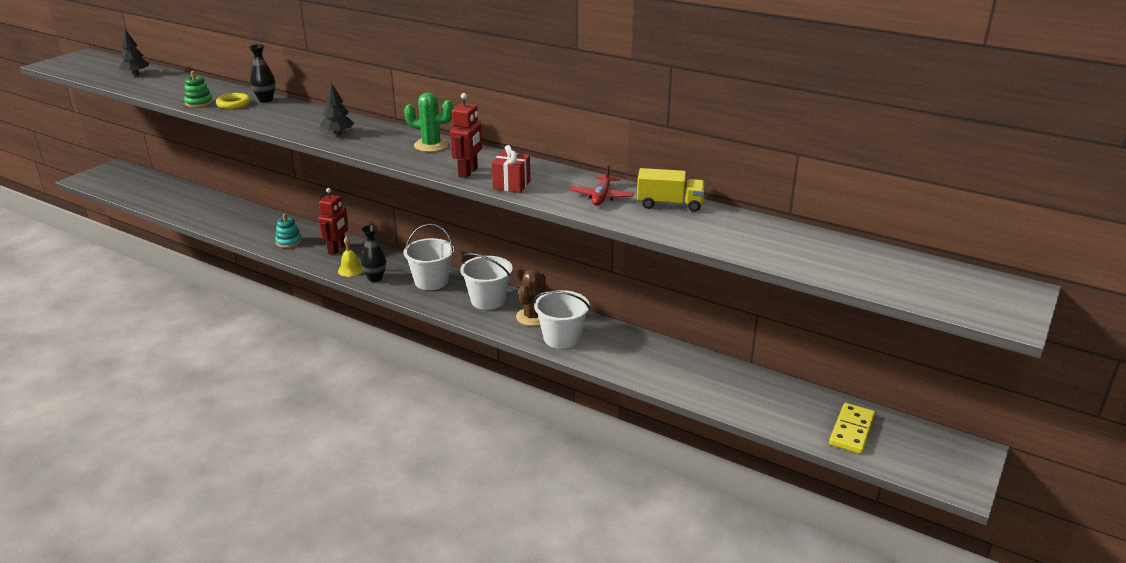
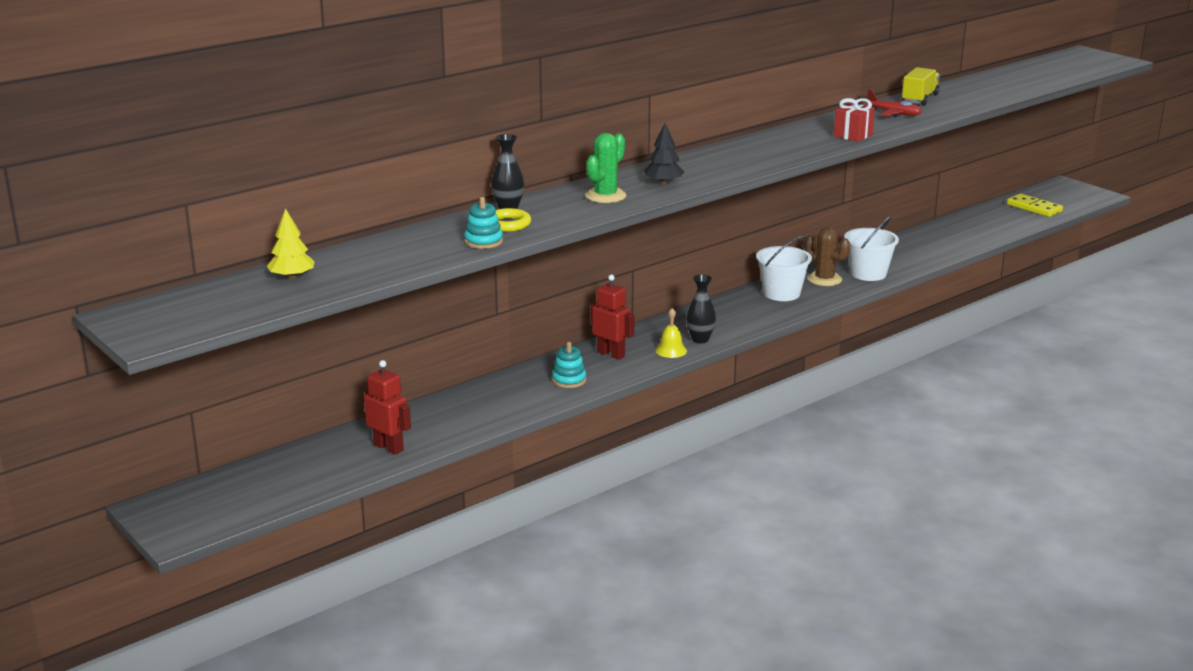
camera: 70 degrees left, 5 degrees down
(136, 73) = (292, 277): black tree -> yellow tree
(199, 103) = (483, 241): green stacking toy -> turquoise stacking toy
(431, 145) = (731, 152): green cactus -> green cactus (605, 196)
(431, 281) = (725, 314): white bucket -> none
(468, 172) = (813, 145): red robot -> red robot (389, 447)

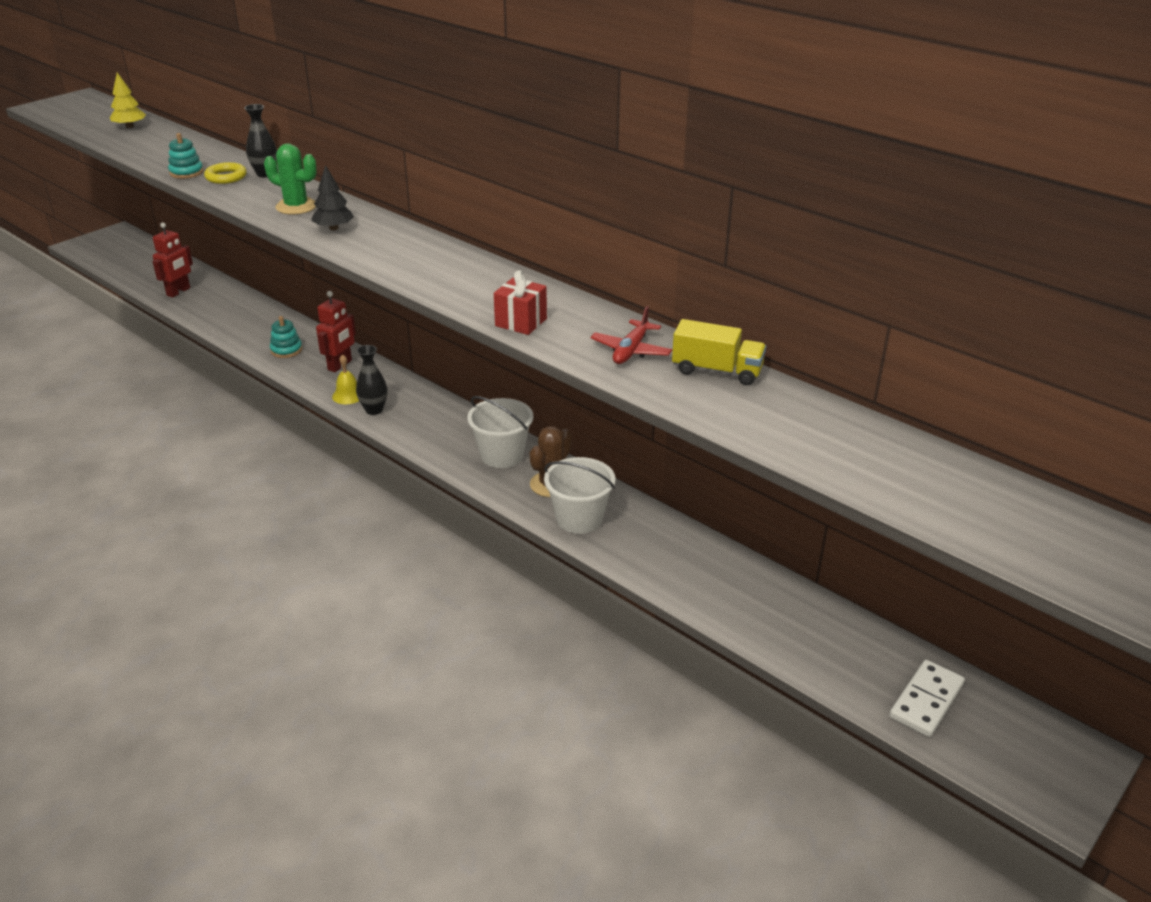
camera: 80 degrees right, 10 degrees up
(1034, 208) = (926, 701): yellow domino -> white domino

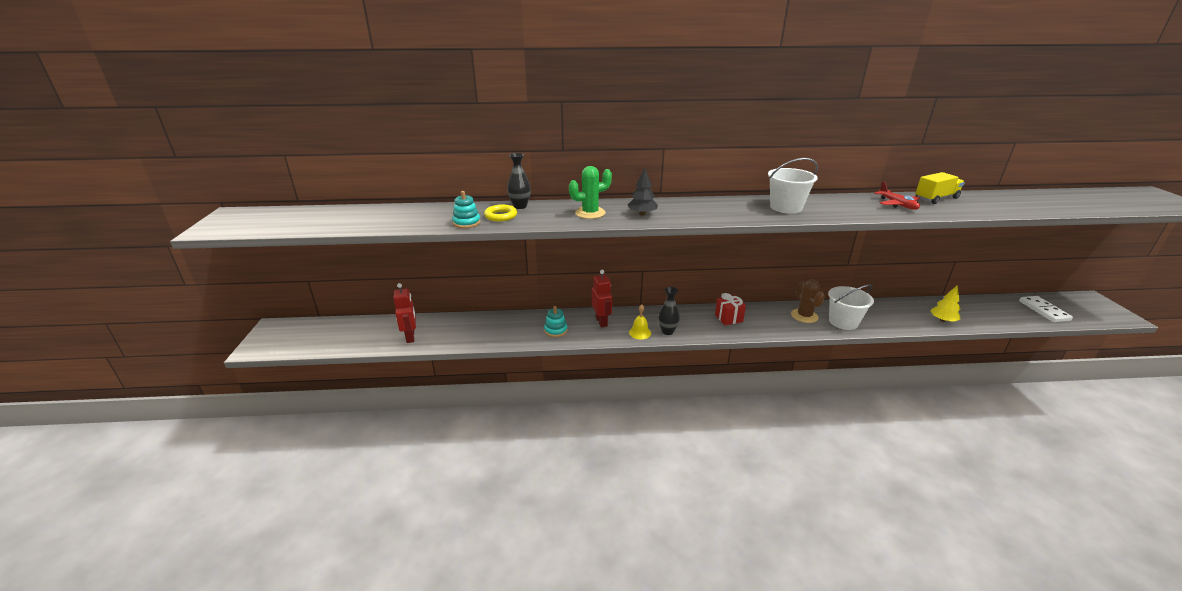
camera: 45 degrees left, 5 degrees down
(130, 126) = (337, 216): yellow tree -> yellow tree (942, 320)
(502, 455) = (761, 316): white bucket -> white bucket (786, 207)
(521, 322) = (838, 213): red gift -> red gift (728, 318)

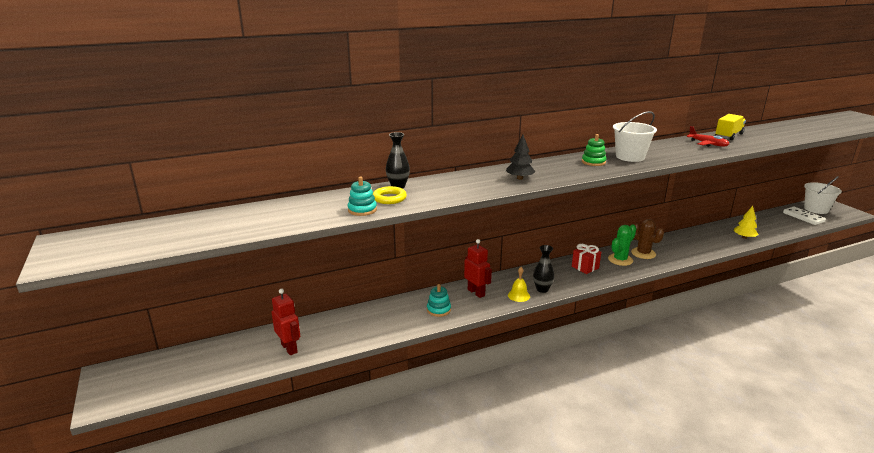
camera: 20 degrees left, 5 degrees down
(590, 213) = (472, 184): green cactus -> green cactus (620, 260)
(738, 208) = (593, 162): none -> green stacking toy
(843, 322) = (676, 253): white bucket -> white bucket (816, 209)

